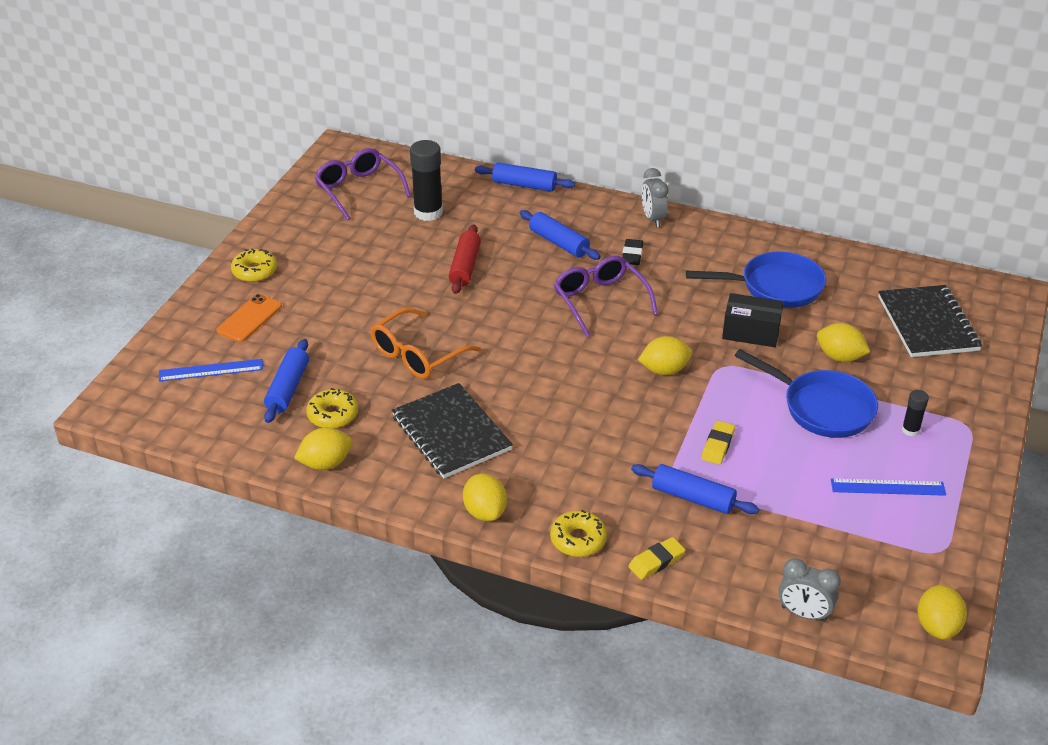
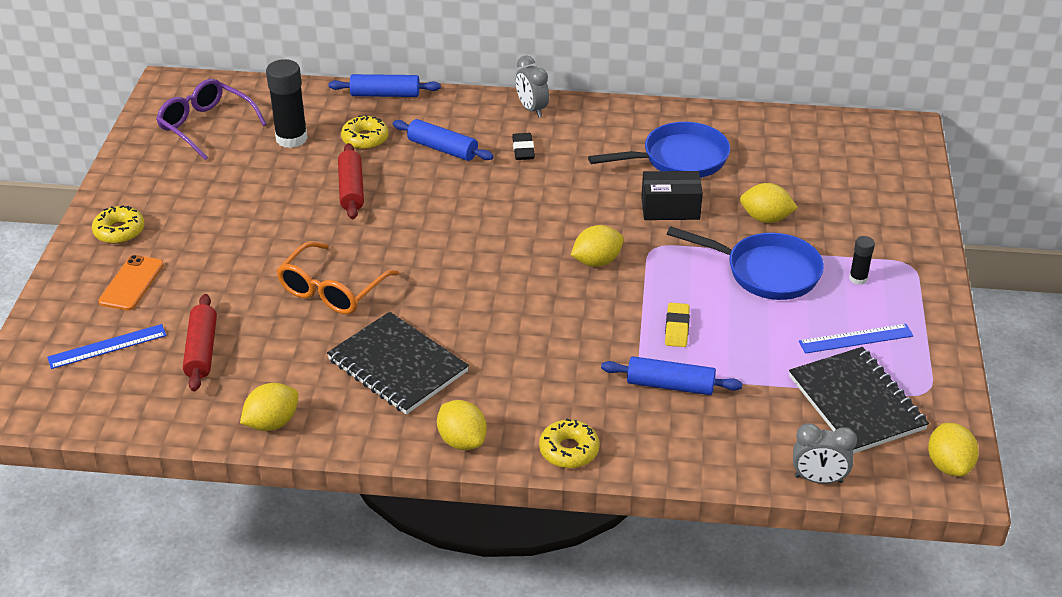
camera: 15 degrees left, 0 degrees up
(287, 388) = (201, 350): blue rolling pin -> red rolling pin
(333, 415) = (262, 370): yellow donut -> yellow donut (365, 139)
(600, 301) = (507, 202): purple glasses -> none
(656, 561) = (656, 457): yellow eraser -> none
(927, 324) = (838, 171): black notebook -> black notebook (856, 403)

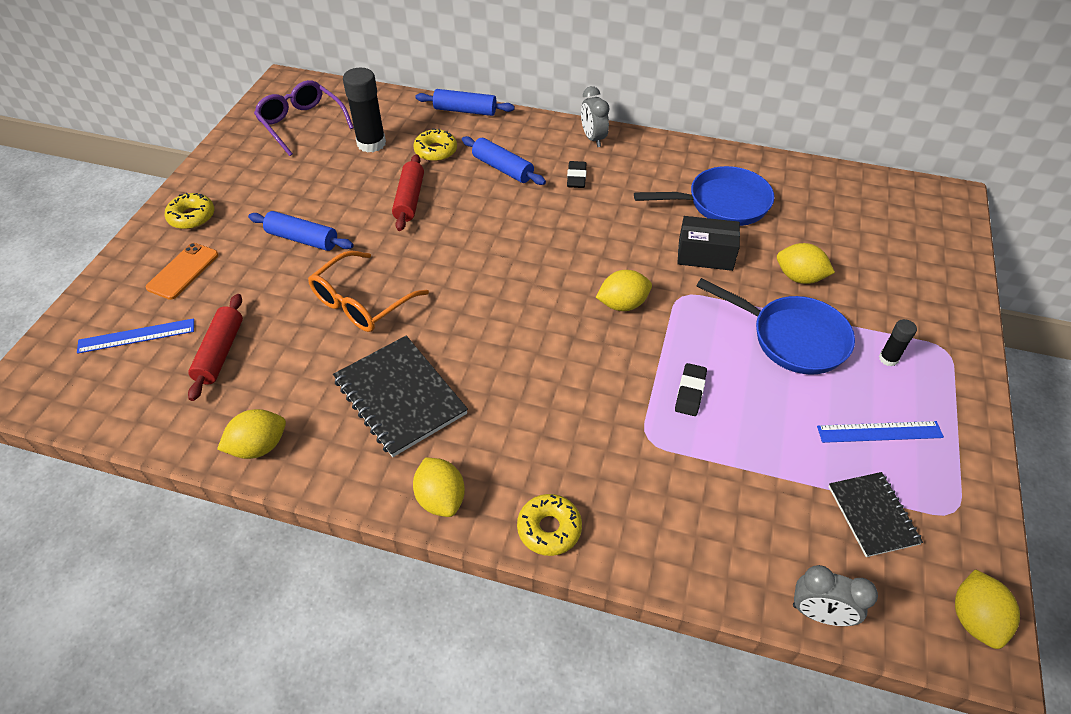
camera: 10 degrees right, 10 degrees up
(670, 385) = (672, 462): blue rolling pin -> blue rolling pin (302, 239)
(677, 328) = (690, 392): yellow eraser -> black eraser
(856, 403) = (872, 515): black notebook -> black notebook, size x0.62

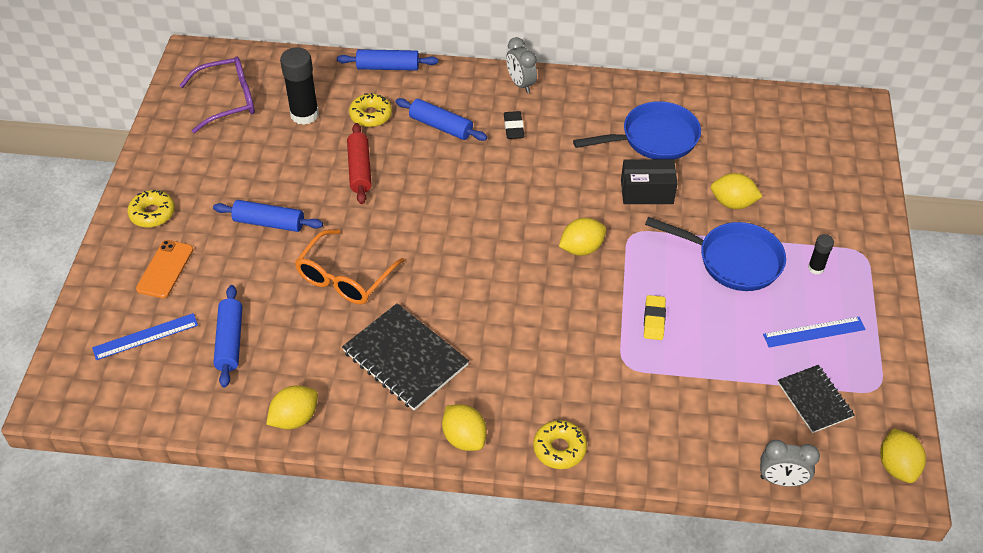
camera: 10 degrees left, 0 degrees up
(220, 353) = (230, 341): red rolling pin -> blue rolling pin
(302, 124) = (227, 101): purple glasses -> purple glasses turned 120 degrees clockwise
(690, 392) = (654, 320): black eraser -> yellow eraser

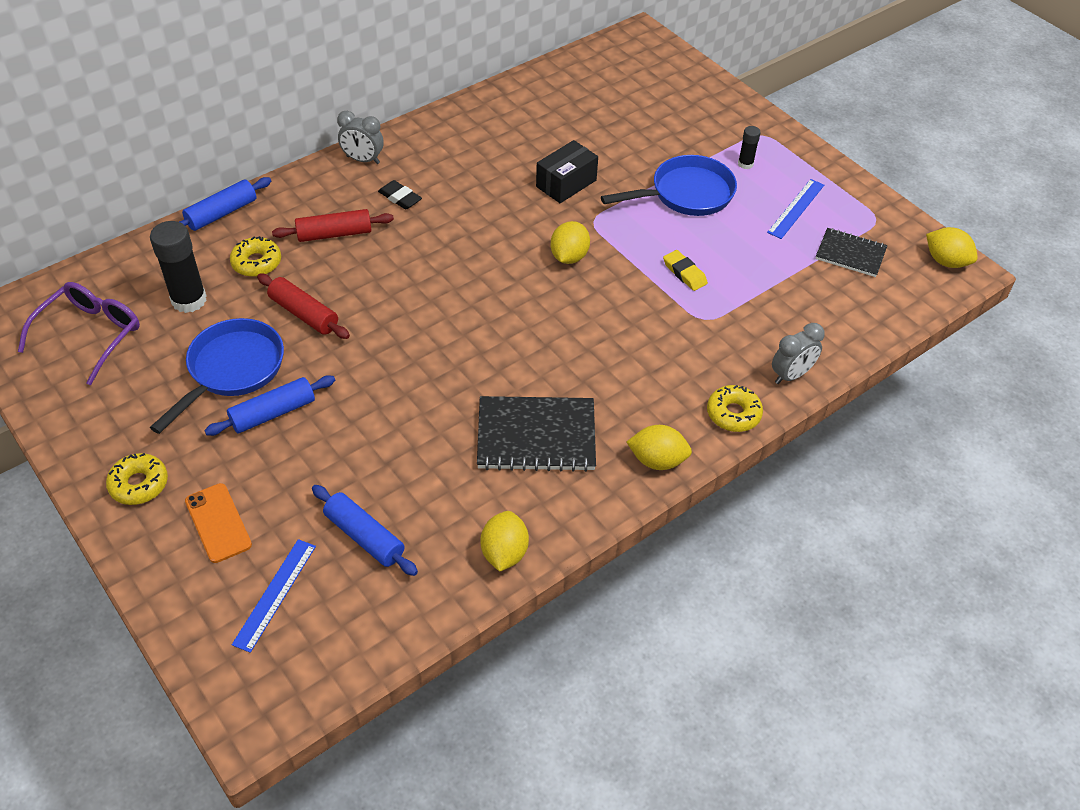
camera: 45 degrees left, 0 degrees up
(345, 277) = (403, 409): orange glasses -> none
(441, 126) = (334, 234): blue rolling pin -> red rolling pin
(654, 138) = (523, 140): blue pan -> blue pan (232, 370)
(732, 203) = (637, 153): yellow lemon -> none
(781, 480) = (895, 322): grey clock -> grey clock (791, 375)

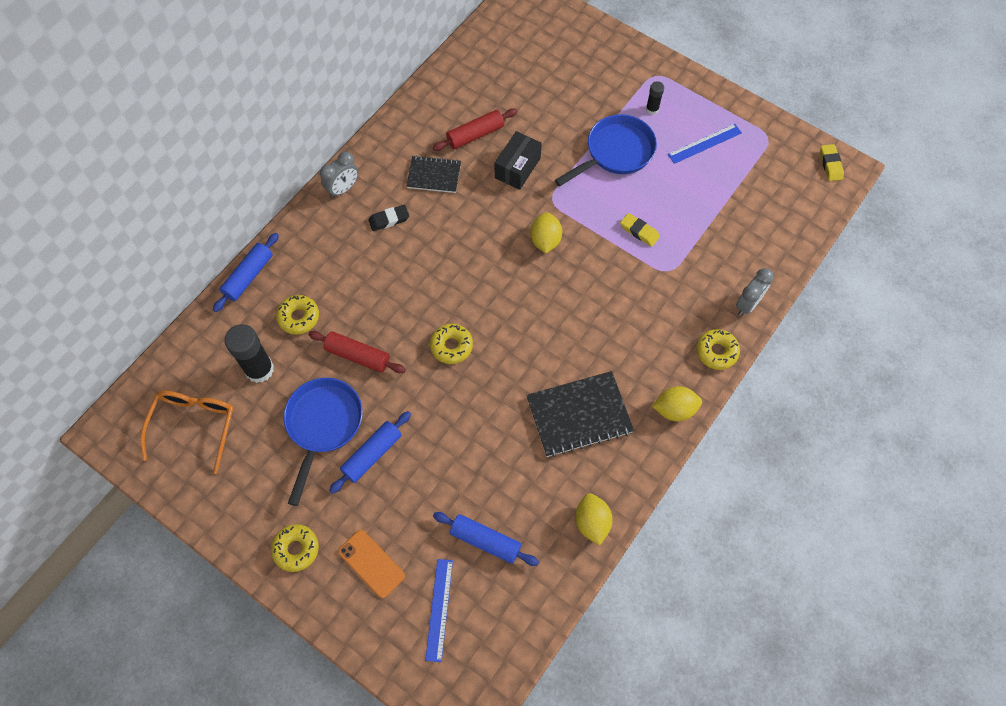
camera: 15 degrees left, 15 degrees up
(90, 335) = (194, 426): purple glasses -> orange glasses
(334, 234) = (350, 271): red rolling pin -> red rolling pin (475, 135)
(363, 160) = (343, 189): grey clock -> grey clock turned 45 degrees counterclockwise
(400, 198) = (389, 220): black eraser -> black eraser turned 45 degrees counterclockwise
(415, 331) = (451, 346): none -> yellow donut
(796, 208) = (704, 144): blue ruler -> blue ruler turned 45 degrees clockwise
(850, 254) = (758, 177): black notebook -> black notebook (434, 175)
(946, 261) = (830, 164): yellow lemon -> yellow eraser

